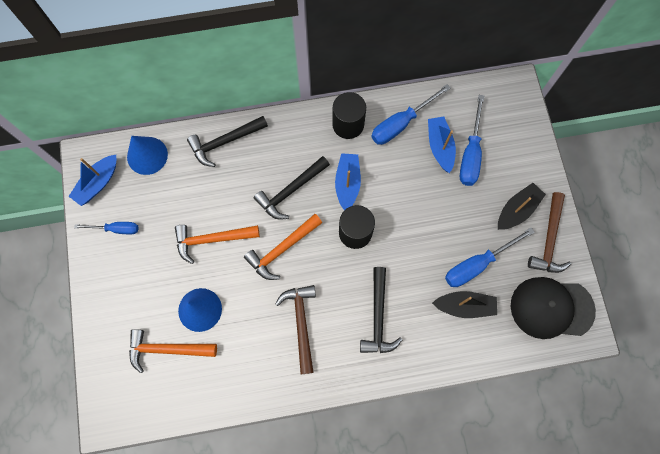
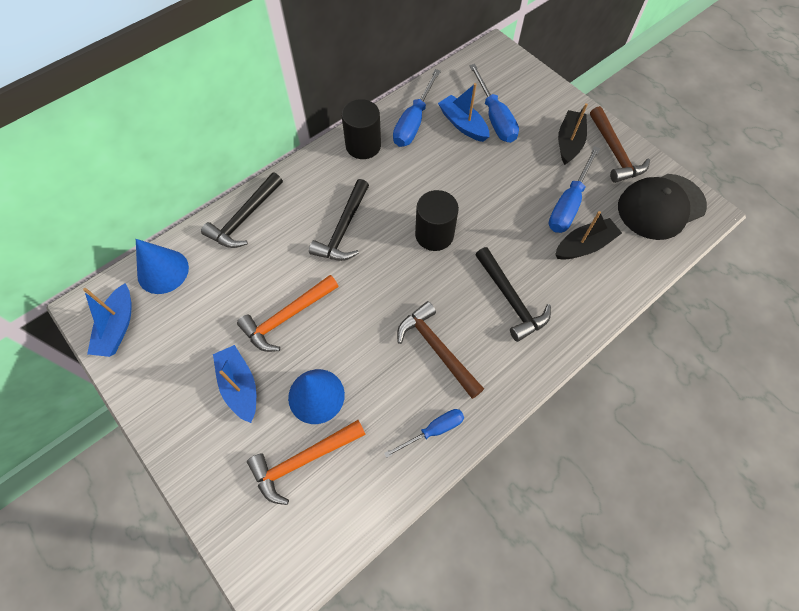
camera: 30 degrees left, 10 degrees down
(116, 229) = (166, 363): blue screwdriver -> blue screwdriver (433, 430)
(282, 249) = (370, 287): orange hammer -> none
(347, 183) = (397, 195): blue boat -> blue boat (240, 386)

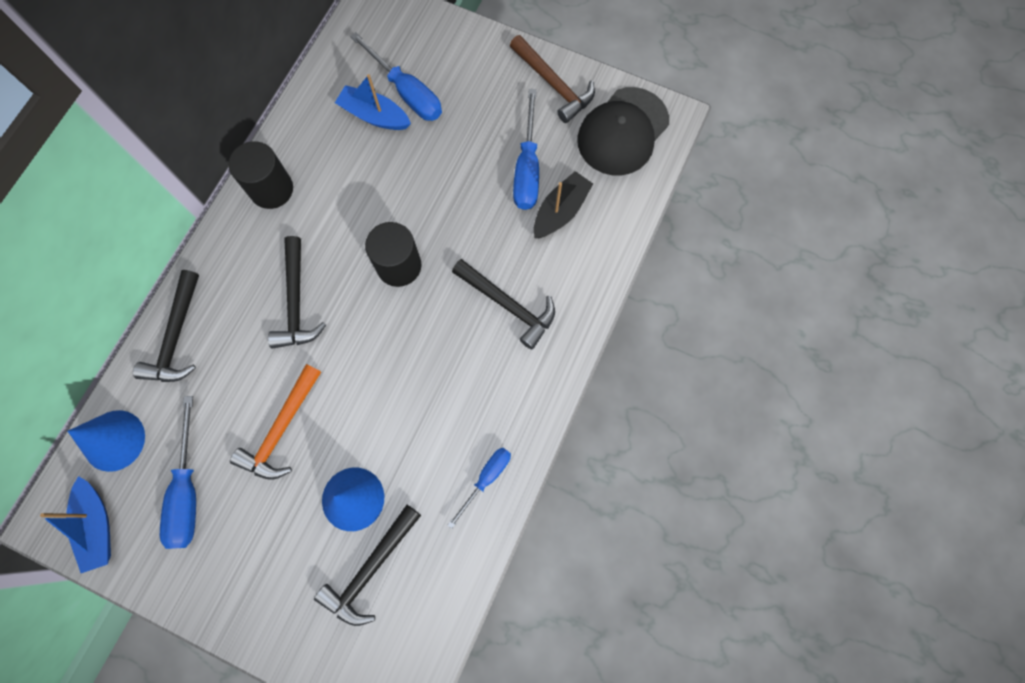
camera: 25 degrees left, 10 degrees up
(240, 386) = (267, 526): blue boat -> none
(303, 460) = (370, 569): orange hammer -> black hammer
(413, 122) = (317, 135): blue screwdriver -> blue screwdriver (187, 491)
(437, 349) = (454, 392): brown hammer -> none
(569, 142) = (500, 92): black boat -> none

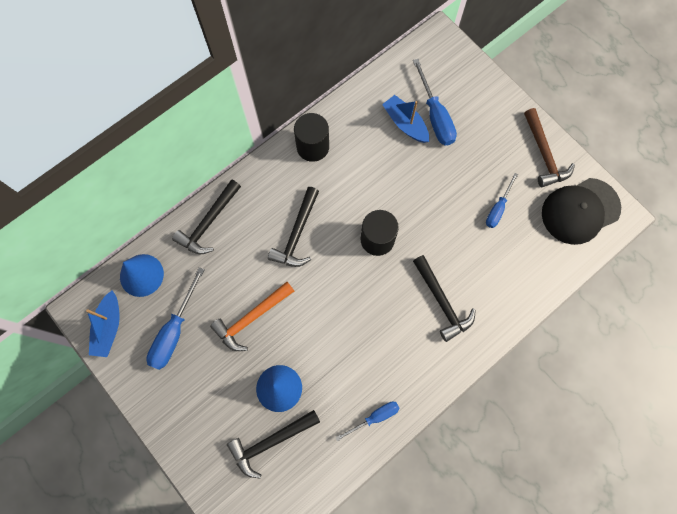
camera: 25 degrees right, 0 degrees up
(527, 168) = (498, 208): blue screwdriver -> blue screwdriver, size x0.63
(560, 211) = (508, 250): black boat -> none

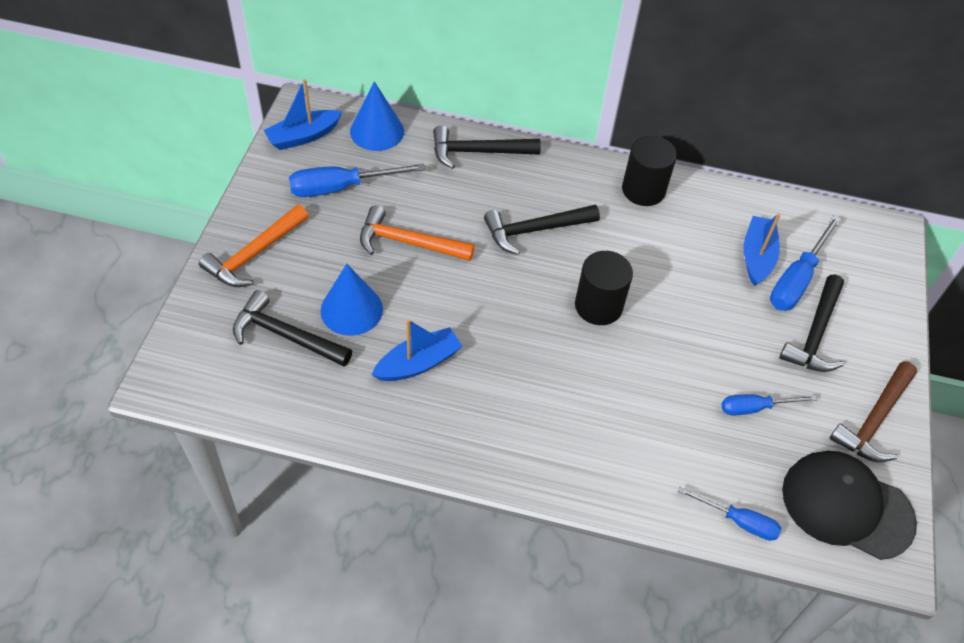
camera: 50 degrees right, 20 degrees down
(190, 423) = (254, 254): none -> orange hammer
(345, 373) = (418, 363): none -> blue boat
(374, 417) = (389, 421): blue screwdriver -> blue screwdriver (738, 521)
(442, 302) = (585, 413): black hammer -> black hammer (815, 334)

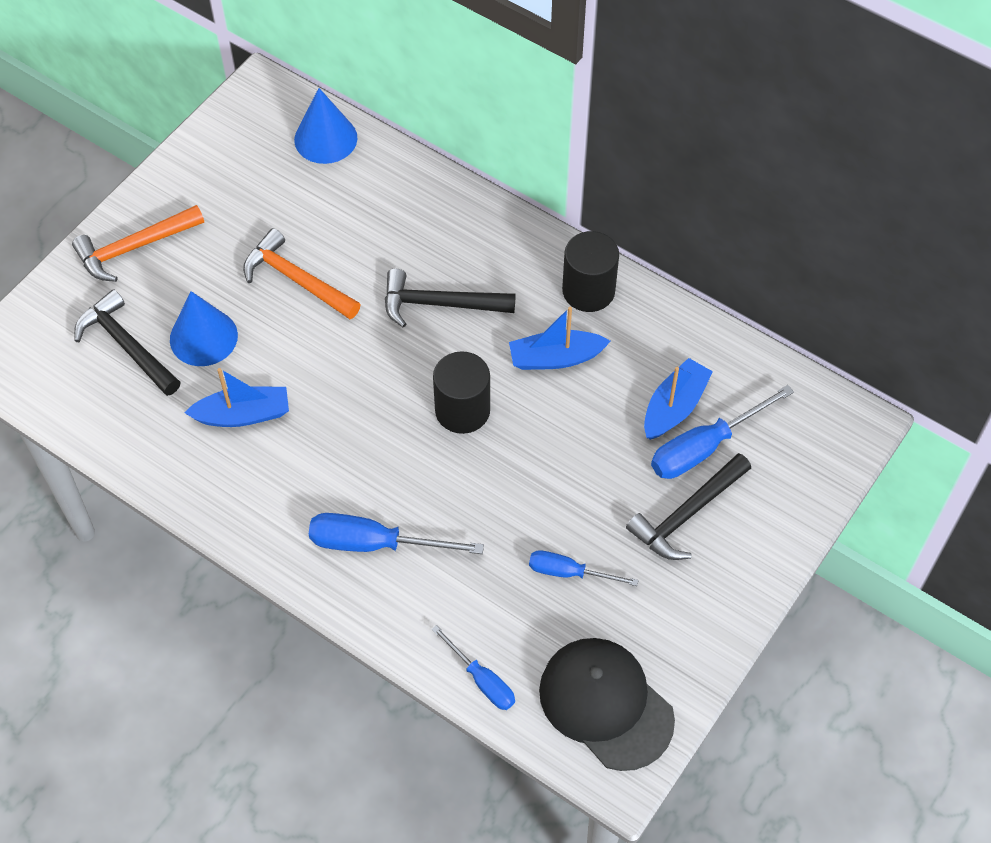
camera: 25 degrees right, 5 degrees up
(303, 136) = (244, 124): blue boat -> blue boat (556, 358)
(341, 187) = (256, 196): blue screwdriver -> blue screwdriver (375, 543)
(478, 152) = (424, 193): black hammer -> none
(874, 420) = (694, 628): brown hammer -> none

